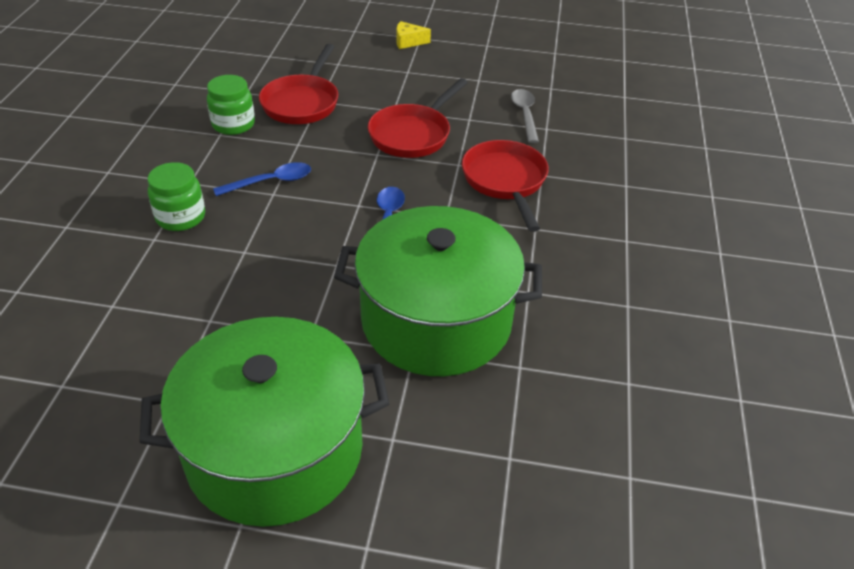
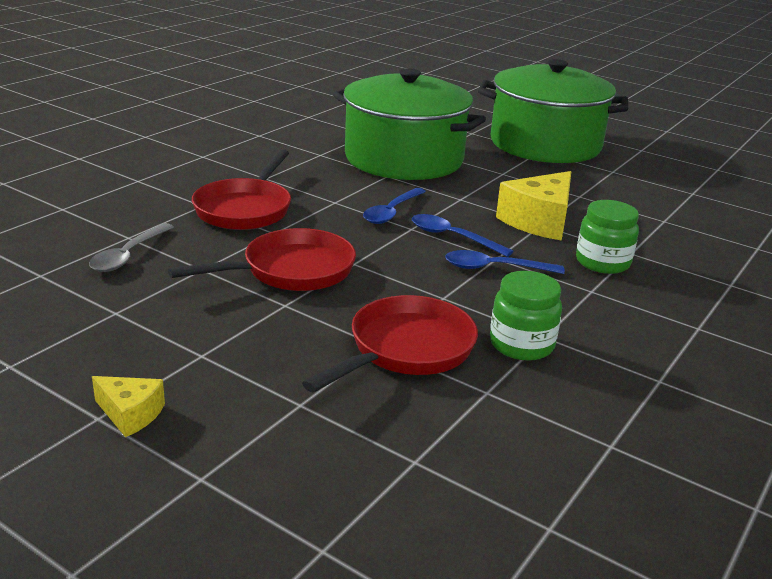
camera: 155 degrees left, 15 degrees down
(247, 255) = (539, 221): none -> yellow cheese
(318, 205) = (452, 237): none -> blue spoon

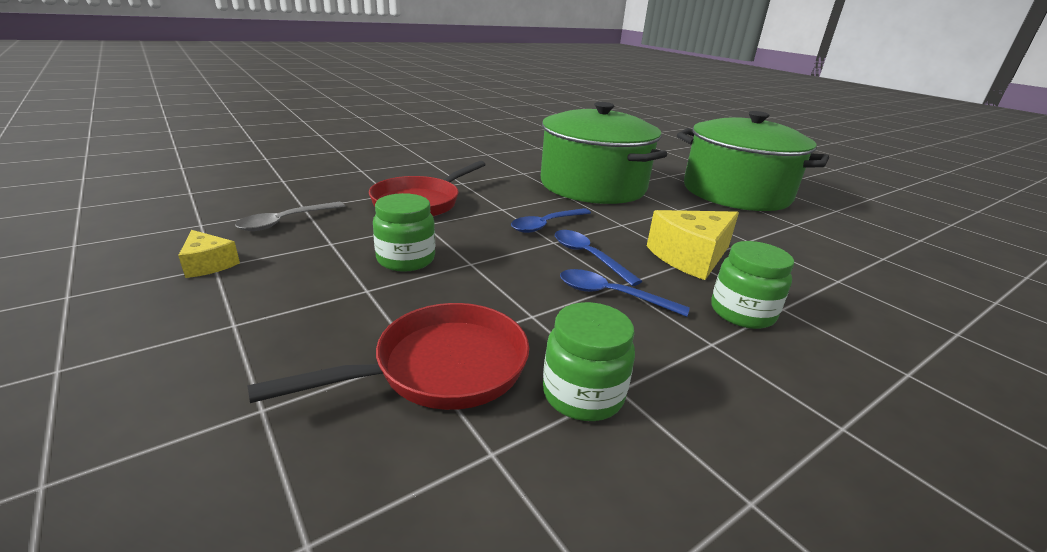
camera: 20 degrees right, 0 degrees up
(131, 414) = (89, 374): yellow cheese -> yellow cheese (208, 264)
(291, 271) = (406, 259): red pan -> green jar

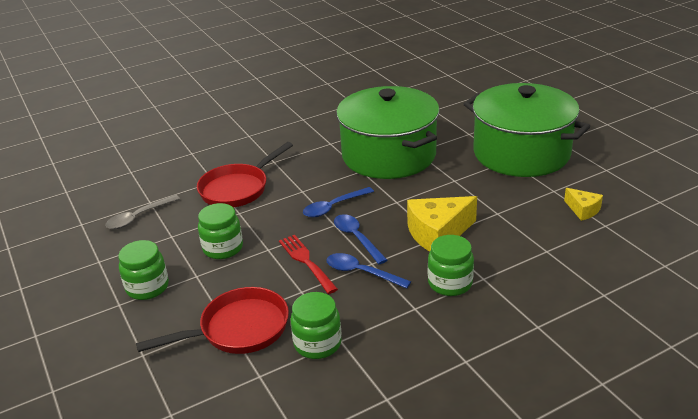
camera: 10 degrees right, 5 degrees up
(208, 264) = (94, 260): yellow cheese -> yellow cheese (583, 210)
(287, 302) = (147, 287): none -> green jar
(529, 280) = (307, 262): none -> red fork

